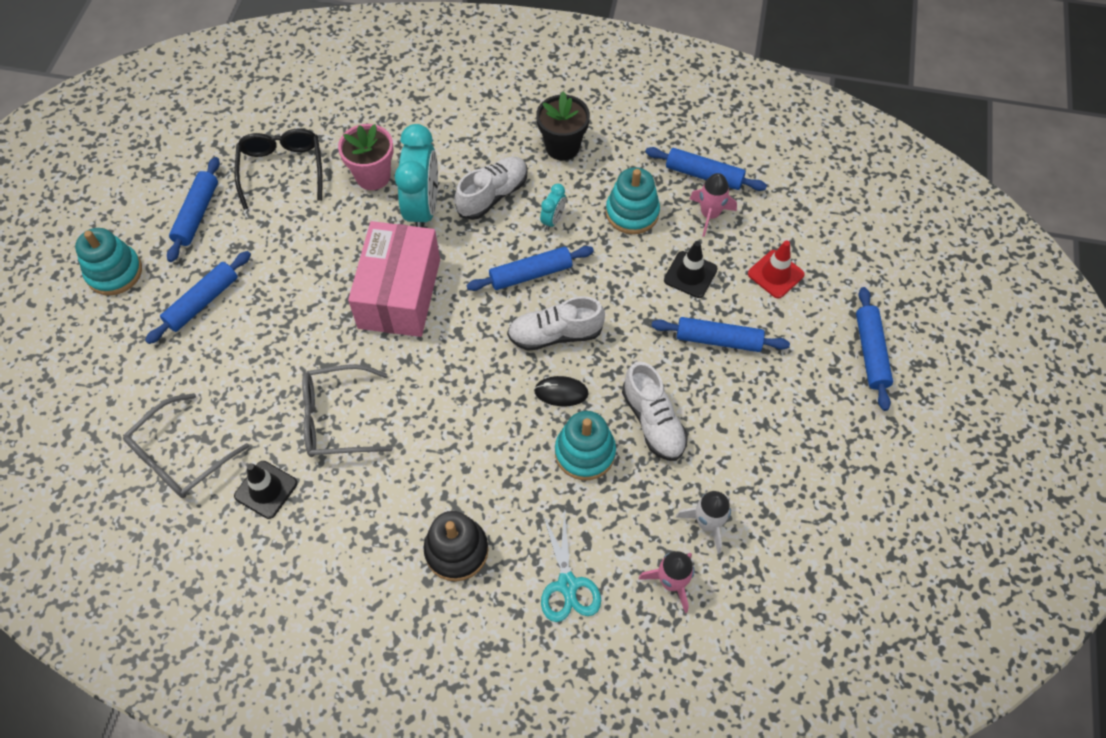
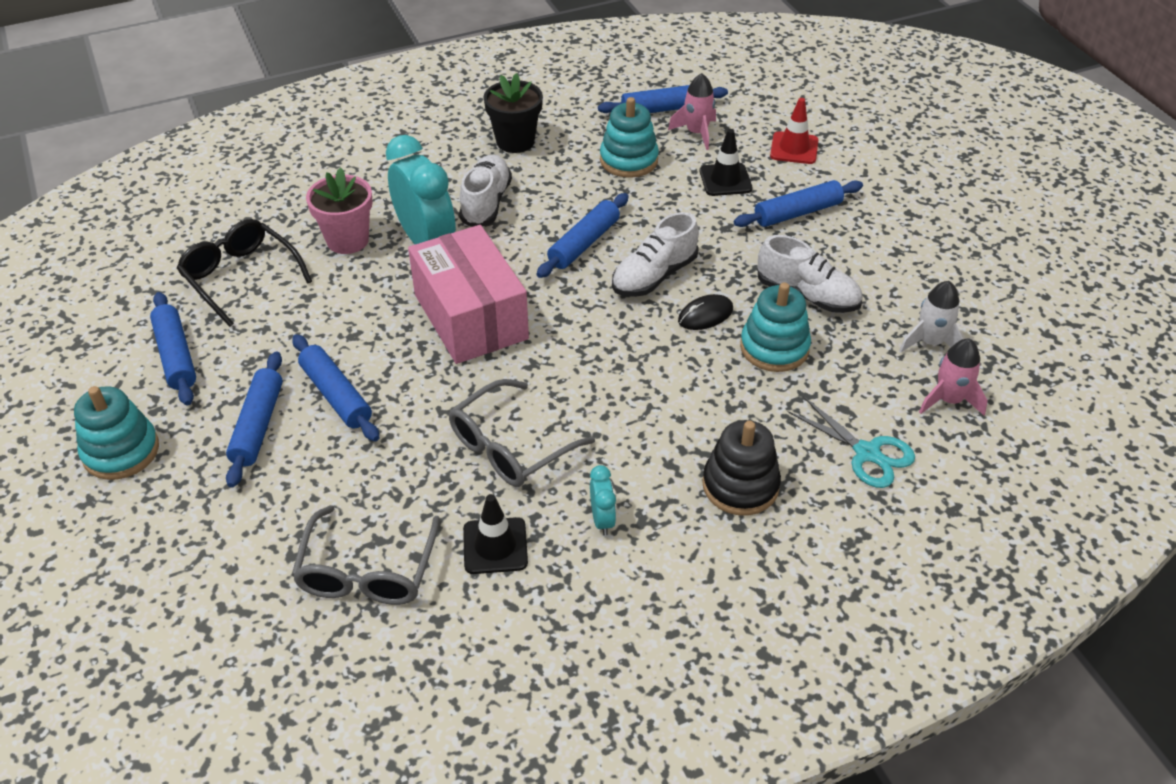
camera: 35 degrees left, 15 degrees down
(553, 220) = (563, 196): turquoise clock -> turquoise clock (602, 520)
(871, 352) = (923, 164): blue rolling pin -> blue rolling pin (336, 395)

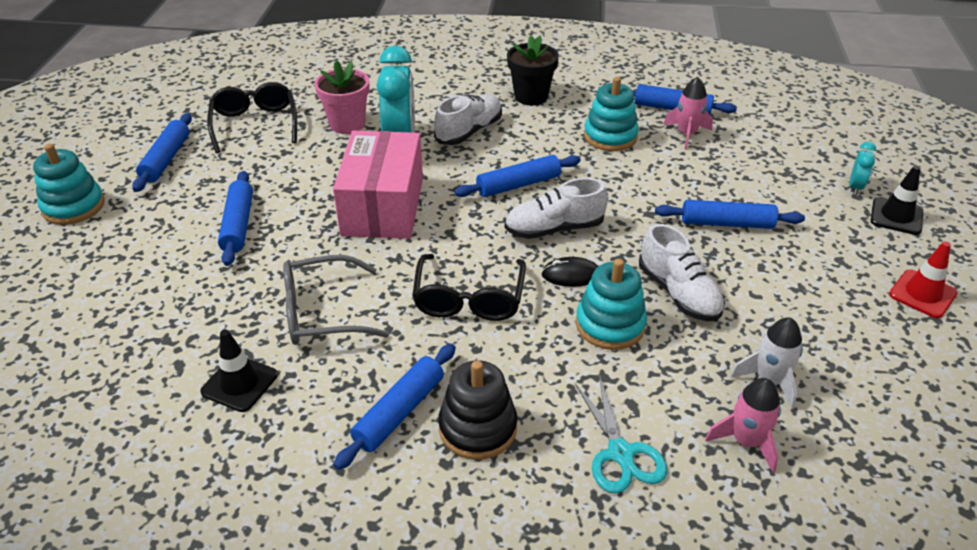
camera: 30 degrees right, 5 degrees down
(258, 425) = (169, 224): blue rolling pin -> blue rolling pin (399, 412)
(367, 571) = (136, 358): grey glasses -> none
(602, 520) = (338, 402): turquoise clock -> turquoise clock (855, 187)
(635, 375) = (469, 299): none -> black glasses
(725, 180) = (681, 177): black traffic cone -> black traffic cone (896, 216)
(794, 148) = (767, 172): red traffic cone -> red traffic cone (922, 294)

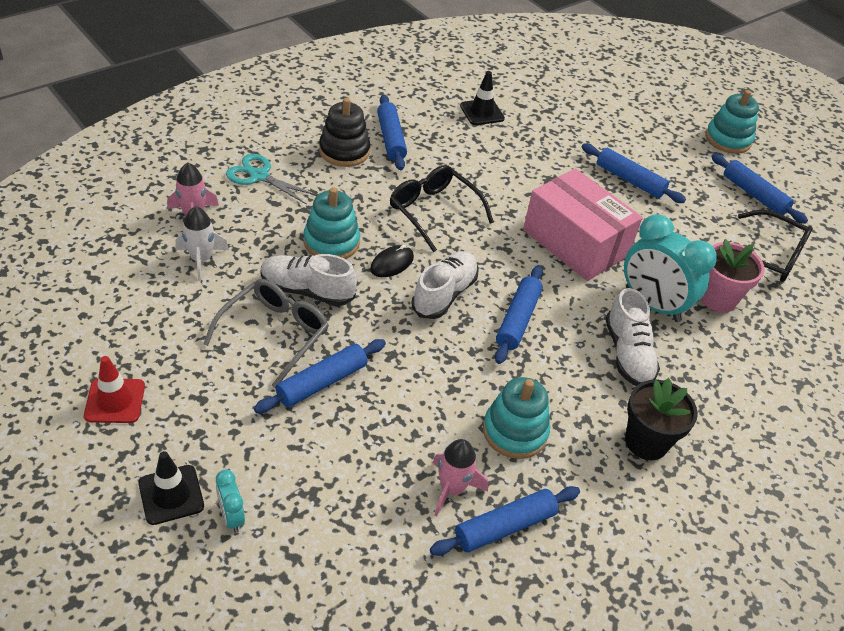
camera: 130 degrees right, 5 degrees up
(322, 313) = (499, 160): grey glasses -> grey glasses (274, 334)

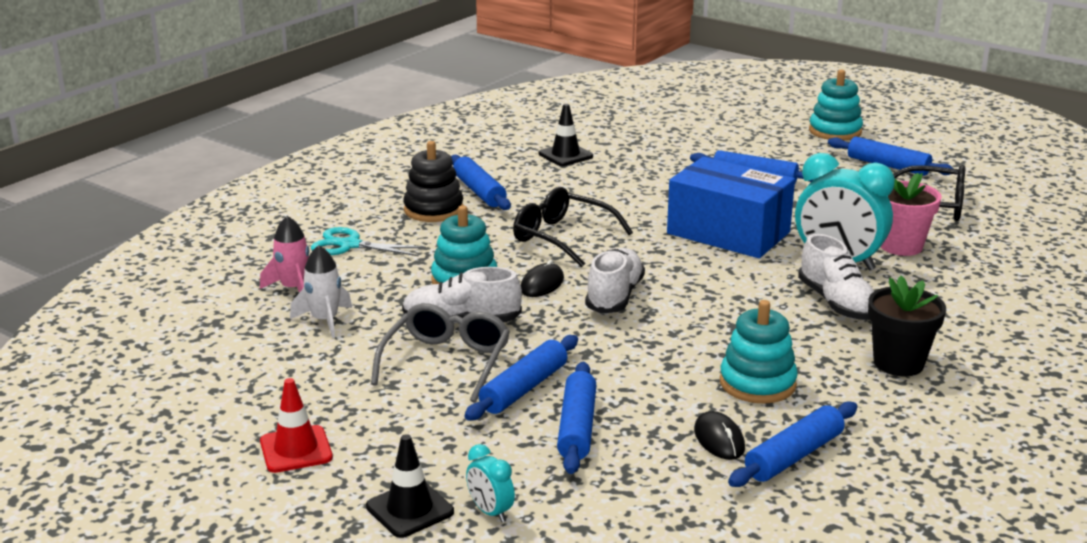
camera: 10 degrees left, 20 degrees down
(452, 488) = (719, 439): pink rocket -> black mouse
(517, 320) = (705, 300): blue rolling pin -> blue rolling pin (577, 427)
(575, 243) = (728, 233): pink box -> blue box

